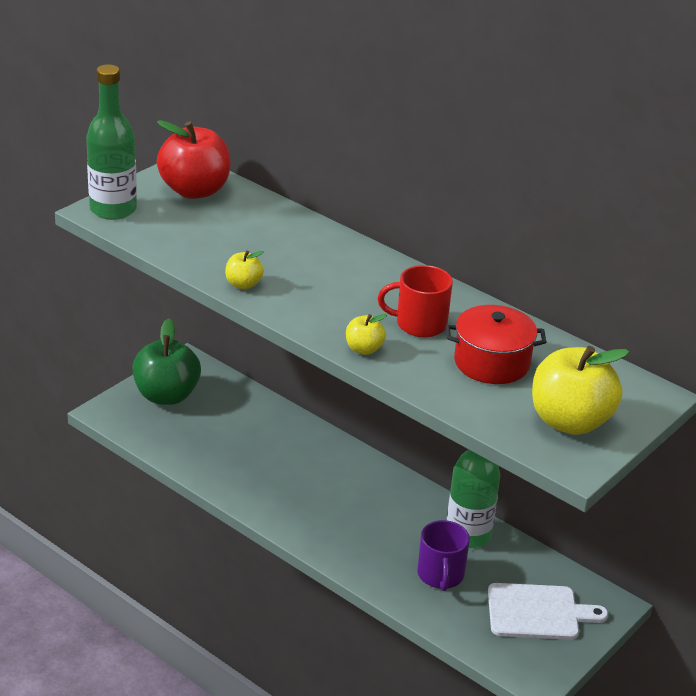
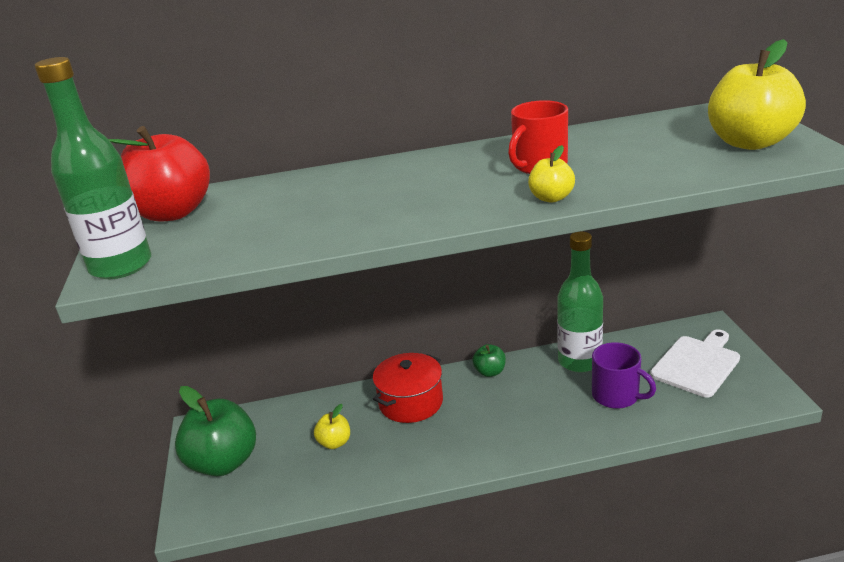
camera: 45 degrees left, 5 degrees down
(243, 284) = (366, 229): yellow apple -> yellow apple (334, 443)
(400, 486) = (490, 372): none -> green apple
(491, 362) = (631, 151): red pot -> red pot (411, 402)

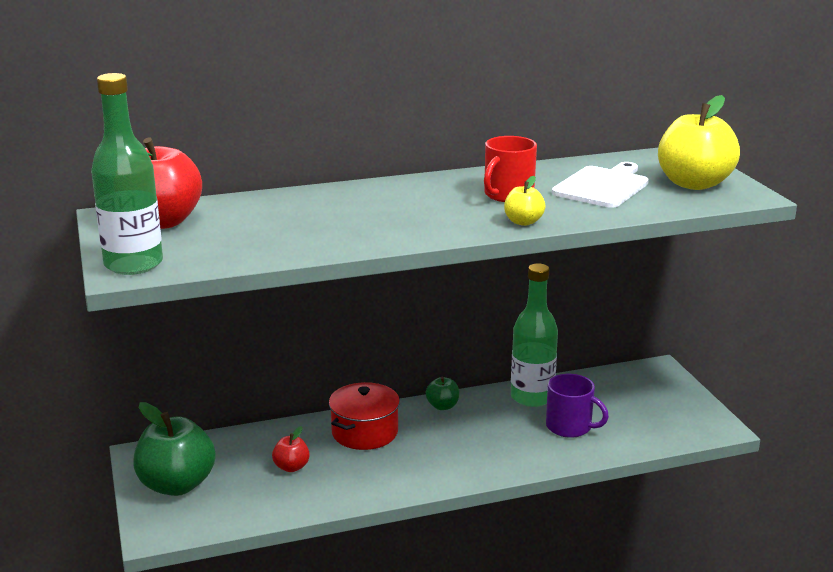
camera: 10 degrees left, 5 degrees down
(334, 443) = (291, 467): yellow apple -> red apple
(697, 364) = (645, 400): white cutting board -> white cutting board (602, 186)

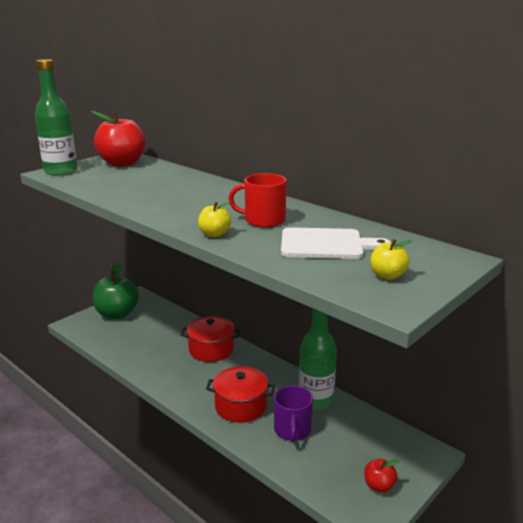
camera: 60 degrees right, 0 degrees up
(291, 467) = (156, 339): red apple -> red apple (379, 486)
(442, 406) = (267, 367): green apple -> none
(501, 445) = (240, 406): none -> red pot
(694, 184) = (387, 276): yellow apple -> yellow apple, size x0.48

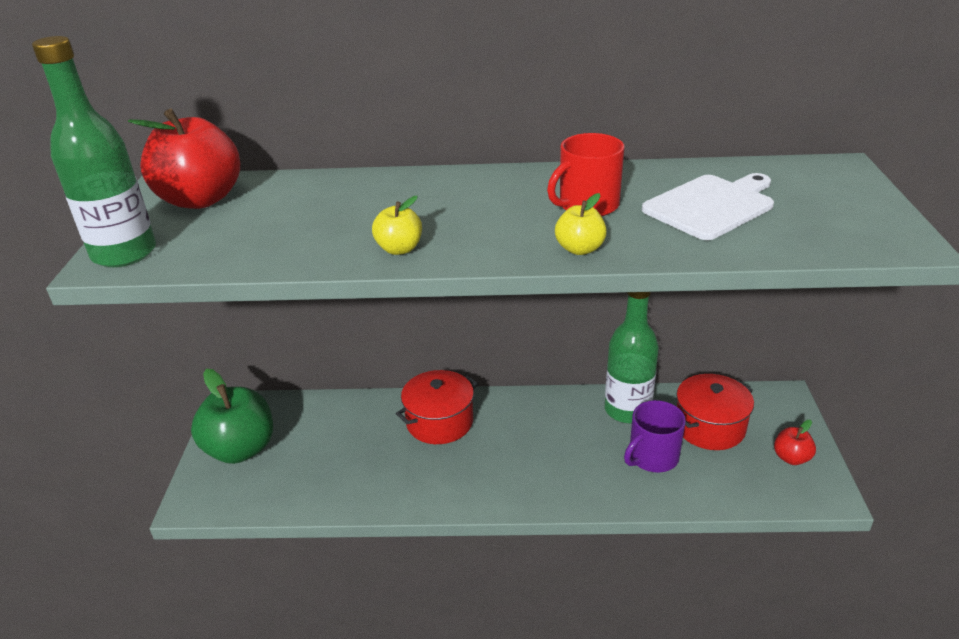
camera: 40 degrees left, 10 degrees up
(240, 406) = (569, 466): red pot -> red pot (709, 427)
(292, 430) = (652, 457): purple mug -> purple mug turned 90 degrees clockwise
(387, 276) = (834, 215): yellow apple -> yellow apple (399, 249)

